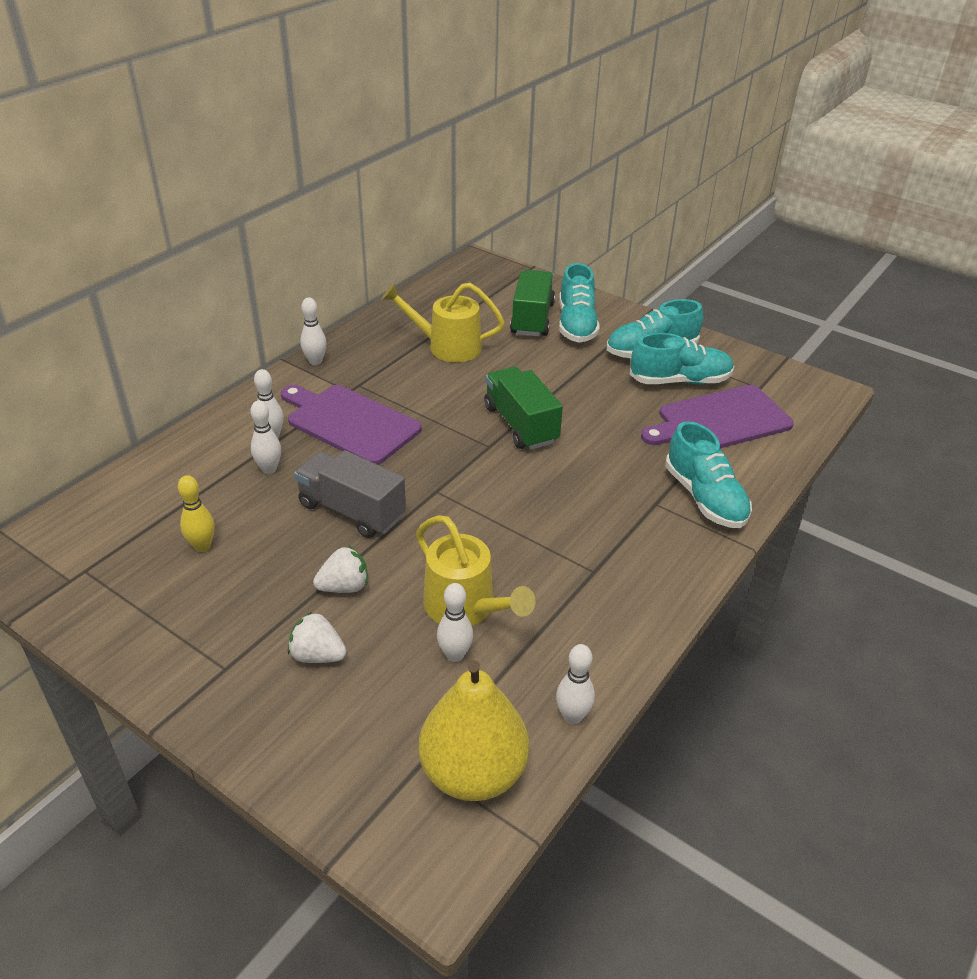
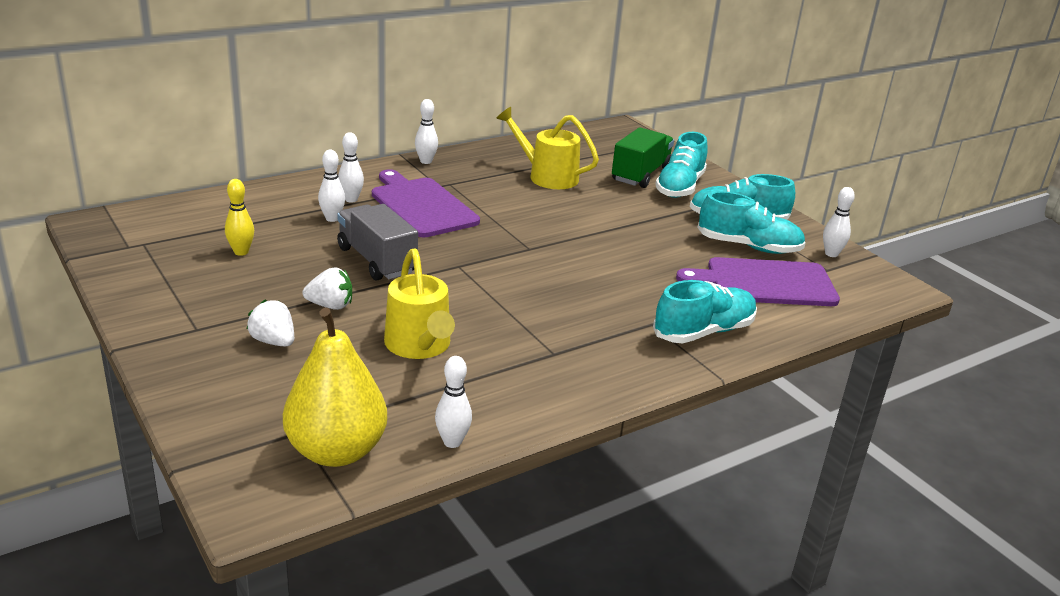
camera: 20 degrees right, 10 degrees down
(455, 655) = (385, 373): white bowling pin -> white bowling pin (831, 254)
(521, 424) = (570, 241): green truck -> none
(705, 498) = (703, 332): turquoise shoe -> turquoise shoe turned 120 degrees counterclockwise

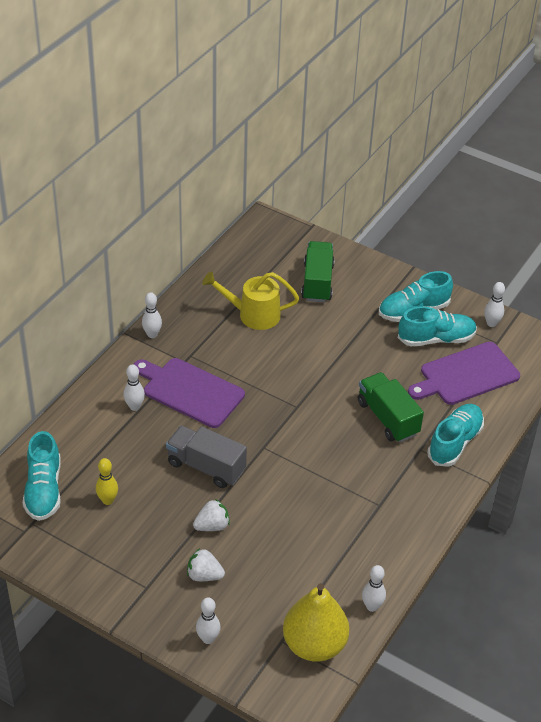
camera: 25 degrees left, 15 degrees up
(332, 218) = (139, 435): white bowling pin -> white bowling pin (208, 639)
(420, 346) = (296, 537): yellow watering can -> none
(632, 287) = (388, 418): none -> green truck
(680, 187) = (353, 286): turquoise shoe -> turquoise shoe (44, 490)

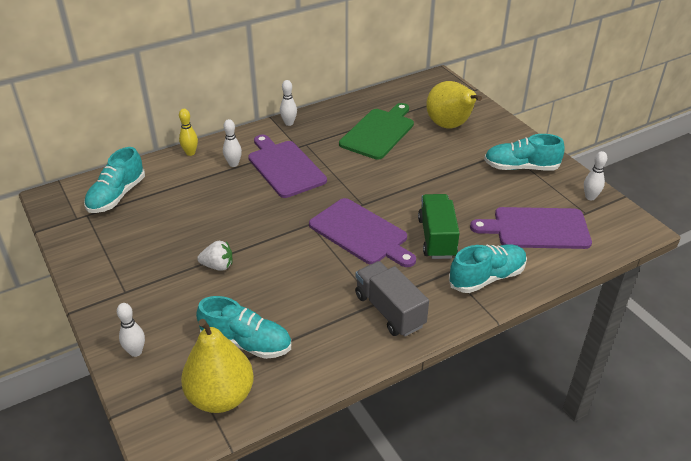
camera: 30 degrees right, 5 degrees down
(107, 500) = (155, 219): yellow bowling pin -> yellow bowling pin (190, 153)
(204, 575) = (178, 301): white strawberry -> none
(206, 467) = (251, 222): grey truck -> grey truck (389, 310)
(253, 314) = (378, 132): yellow watering can -> green cutting board
(317, 282) = (450, 126): green truck -> yellow pear
(317, 439) = (361, 233): none -> purple cutting board
(372, 606) = (301, 386): white bowling pin -> none
(436, 339) = (527, 193): turquoise shoe -> turquoise shoe (246, 343)

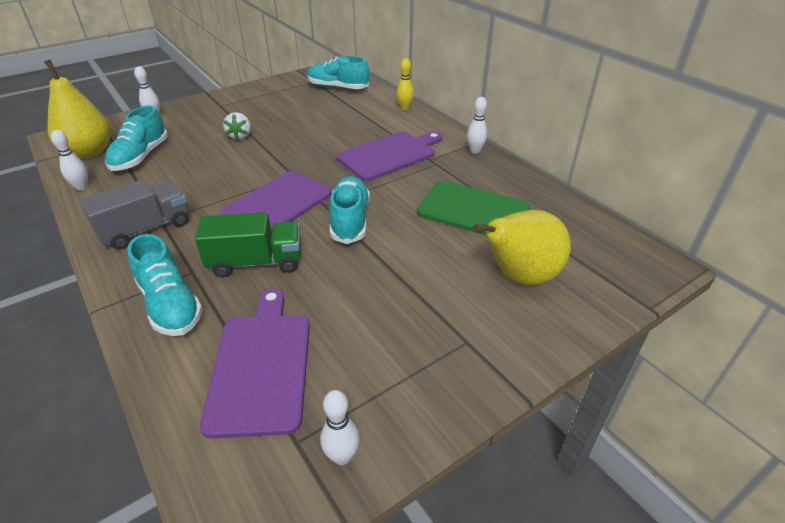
camera: 85 degrees right, 0 degrees up
(233, 164) = (390, 128): white bowling pin -> white bowling pin (81, 187)
(521, 167) = (422, 357): turquoise shoe -> turquoise shoe (350, 220)

